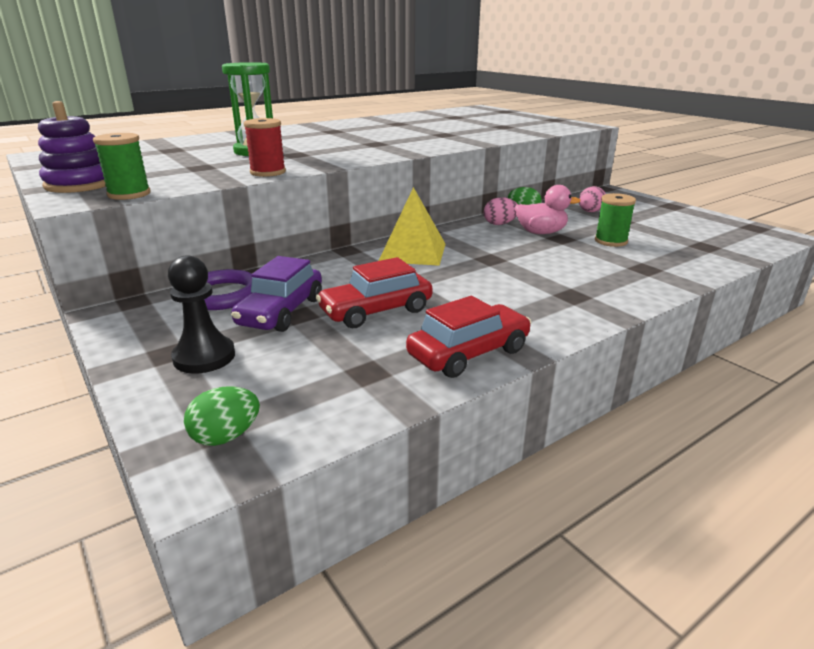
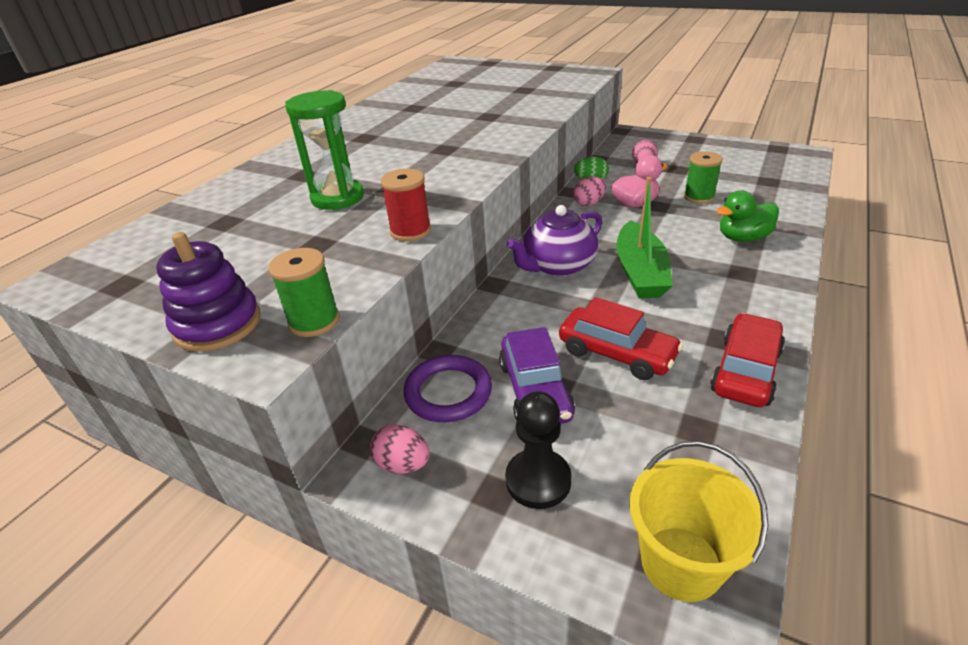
camera: 25 degrees left, 10 degrees up
(136, 319) = (403, 464): none -> pink egg
(226, 437) = (681, 563): green egg -> yellow bucket
(376, 311) = (616, 353): red car -> red car turned 90 degrees counterclockwise
(412, 252) = (557, 266): yellow pyramid -> purple teapot
(476, 272) = (640, 272): none -> green boat
(611, 275) = (742, 238): none -> green duck

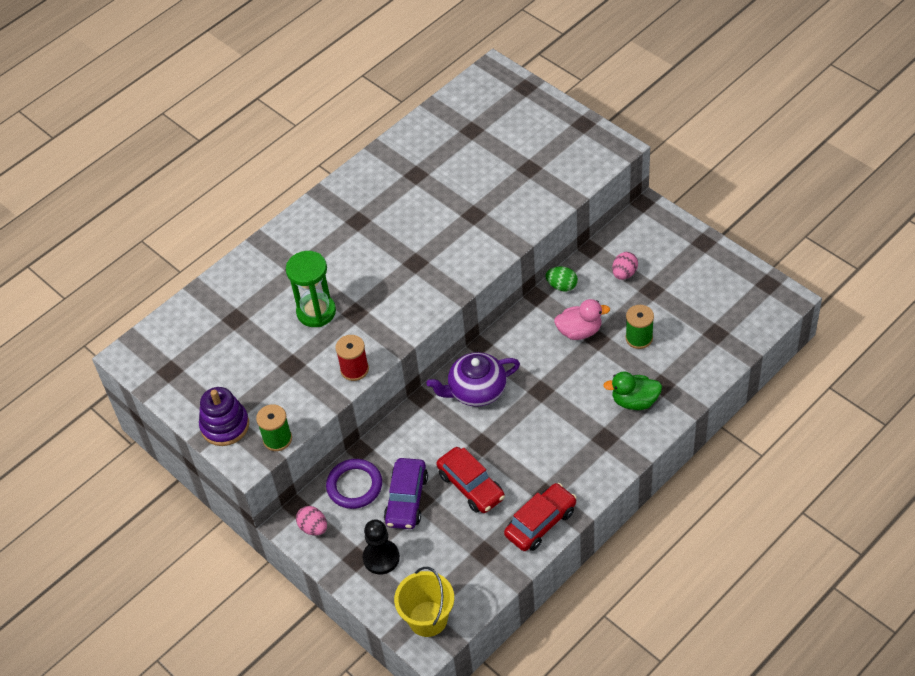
camera: 20 degrees right, 15 degrees up
(589, 203) = (542, 318): pink egg -> none
(640, 272) = (532, 416): green boat -> none

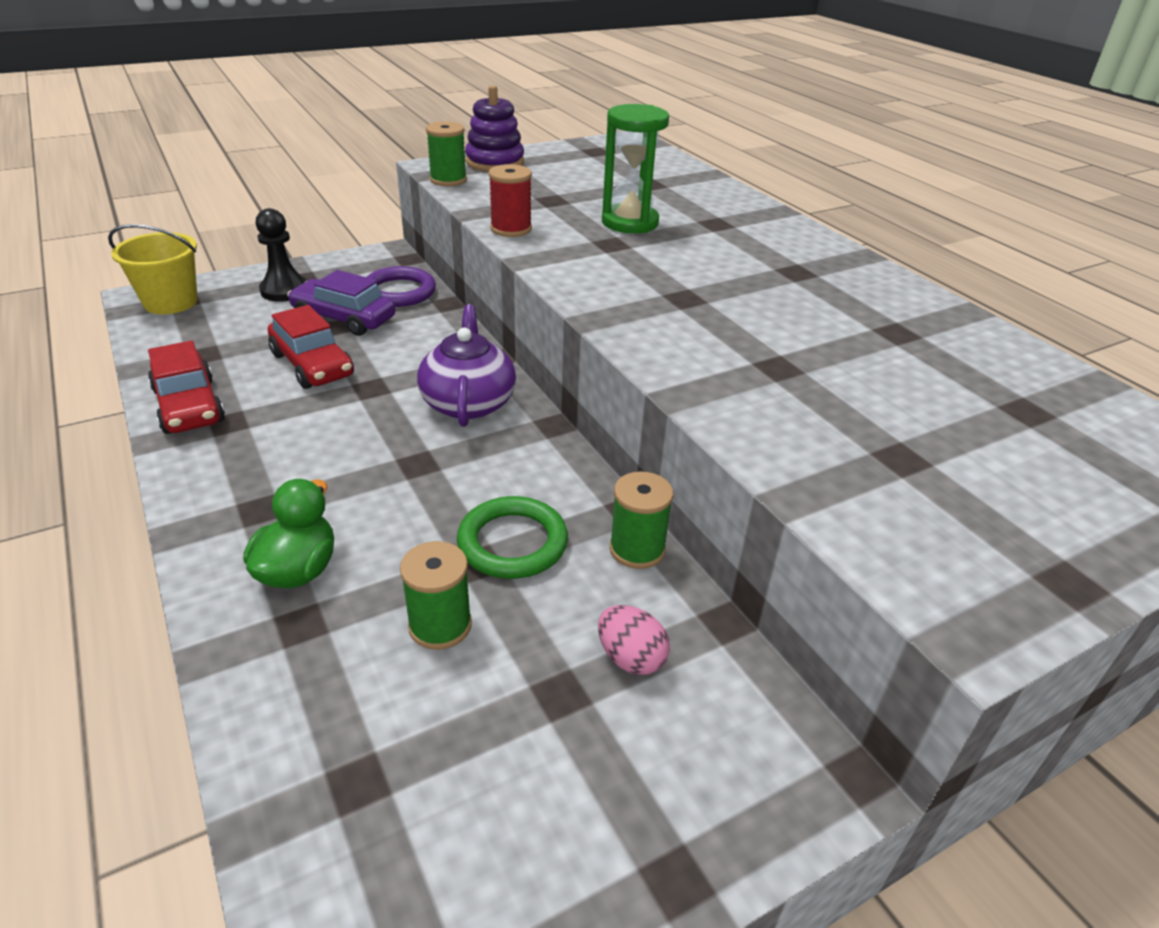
camera: 100 degrees right, 15 degrees down
(313, 527) = (369, 262): pink egg -> none
(471, 486) = (312, 365): red car -> red car turned 105 degrees counterclockwise
(562, 286) = (637, 549): green egg -> green spool
(579, 331) = (512, 543): pink duck -> green ring

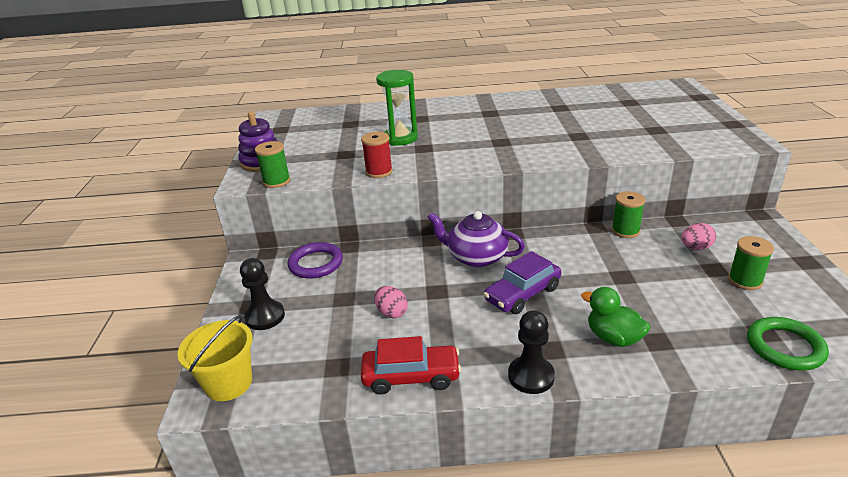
camera: 60 degrees left, 5 degrees down
(197, 500) = (531, 376): none -> black pawn
(312, 365) = (391, 313): red car -> pink egg
(344, 318) = (335, 292): purple car -> purple car (522, 294)
(440, 625) = (667, 295): green spool -> green spool (745, 281)
(512, 543) = (610, 264): green ring -> green ring (785, 347)

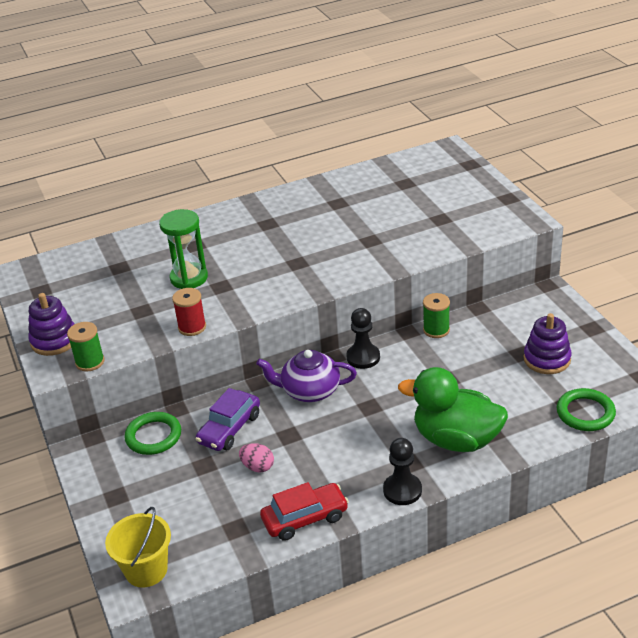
camera: 20 degrees left, 5 degrees up
(265, 317) = (138, 503): black pawn -> black pawn (363, 357)
(316, 263) = (153, 436): purple ring -> green ring
(522, 294) = (367, 418): purple car -> purple car (229, 429)
(613, 338) = (456, 439): green duck -> green duck, size x1.78
(696, 247) = (501, 334): pink egg -> none
(745, 281) = (547, 359): green spool -> purple stacking toy

